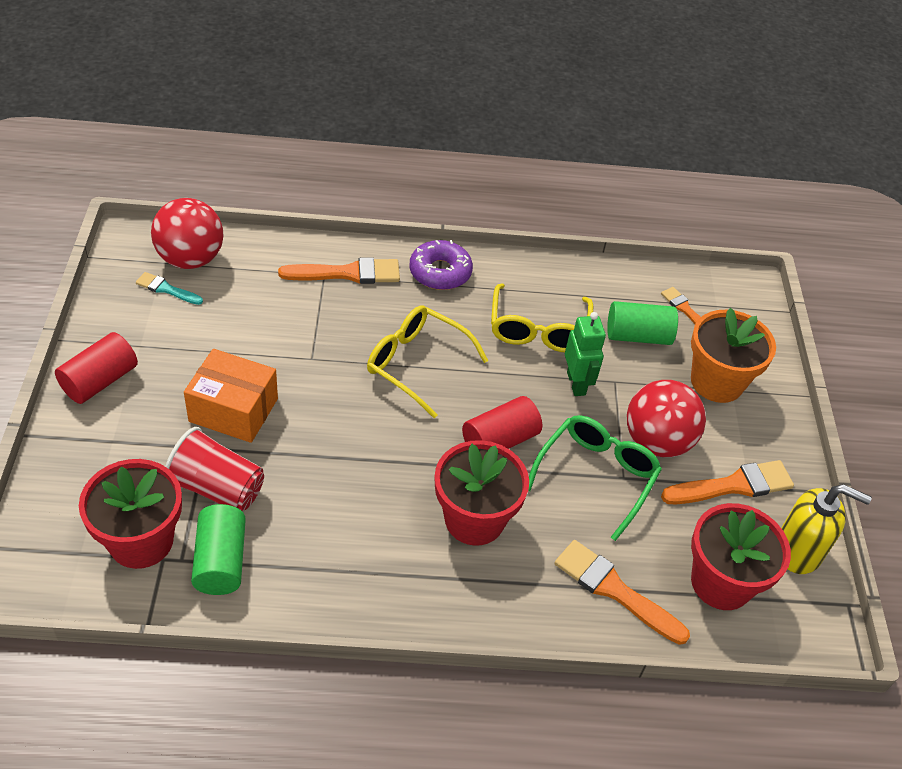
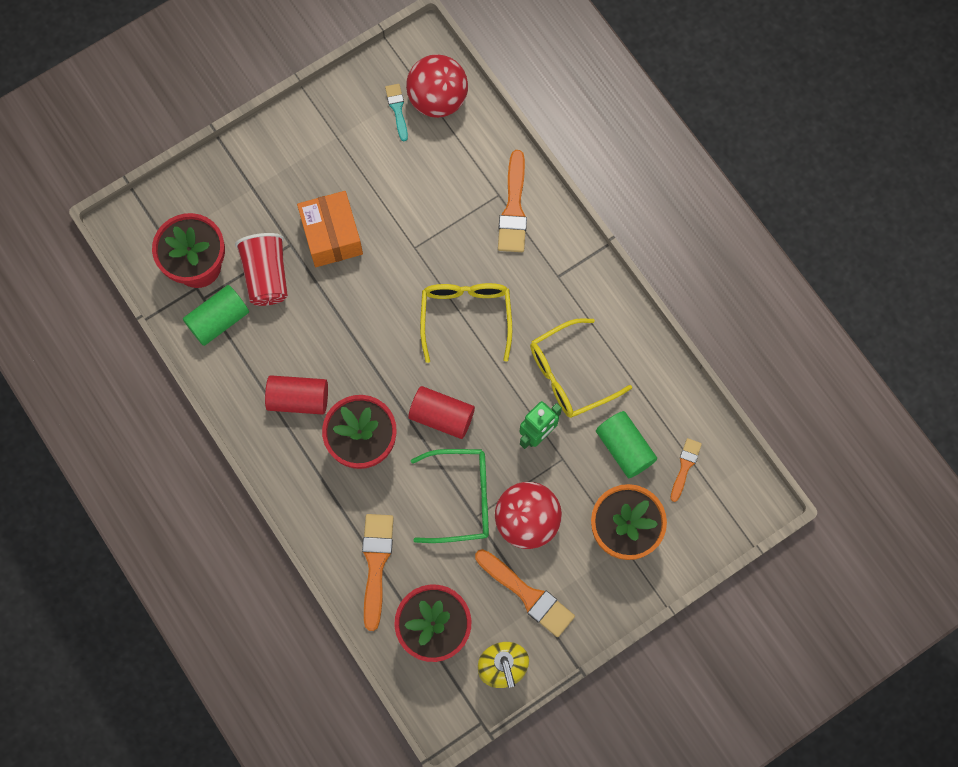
camera: 60 degrees right, 25 degrees up
(100, 381) = (290, 140): red cylinder -> red cylinder (298, 399)
(347, 273) = (513, 208): orange brush -> orange brush turned 45 degrees clockwise
(440, 272) = (570, 268): purple donut -> none

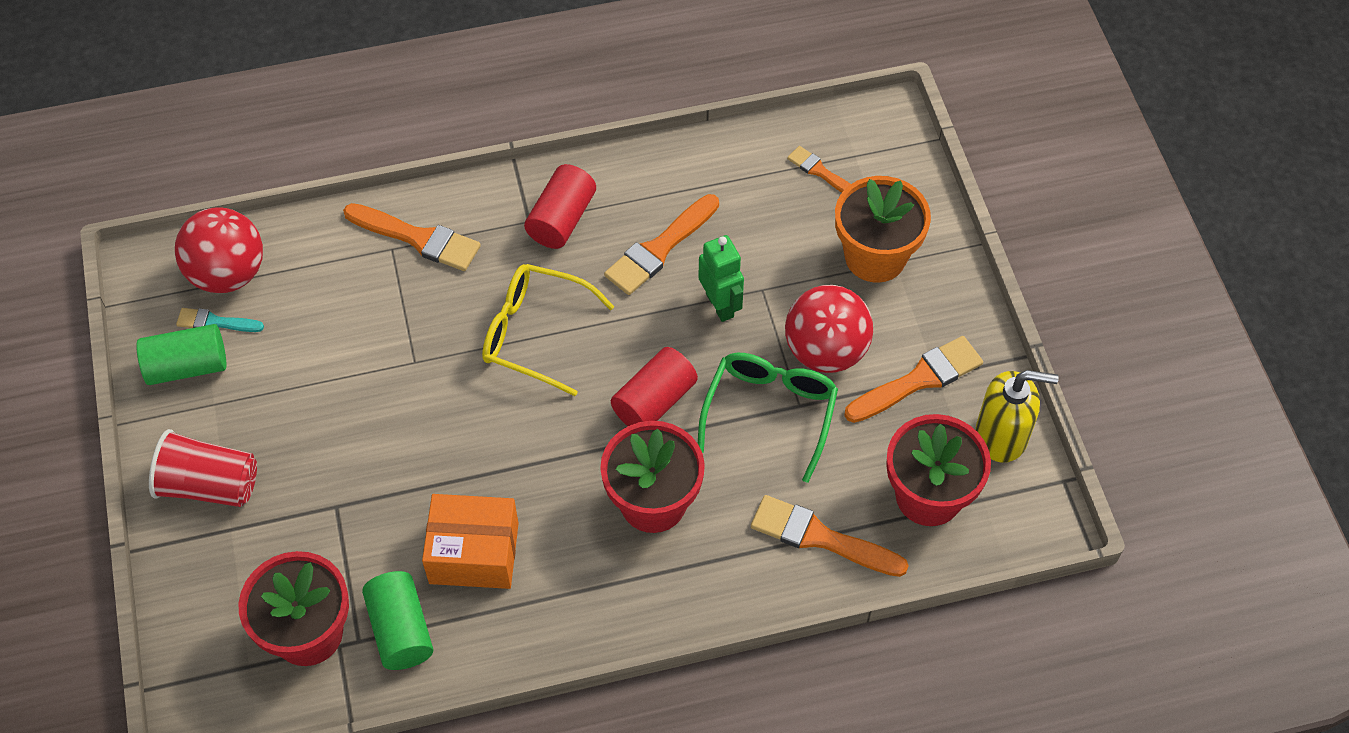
camera: 70 degrees left, 15 degrees down
(266, 276) = (366, 549): red cup -> red cup (209, 485)
(298, 399) = (558, 562): red cylinder -> red cylinder (561, 219)
(332, 236) = (350, 452): orange box -> orange box (474, 553)
(569, 375) = (659, 249): yellow glasses -> orange brush
(624, 448) = (774, 223): green cylinder -> green cylinder (187, 366)

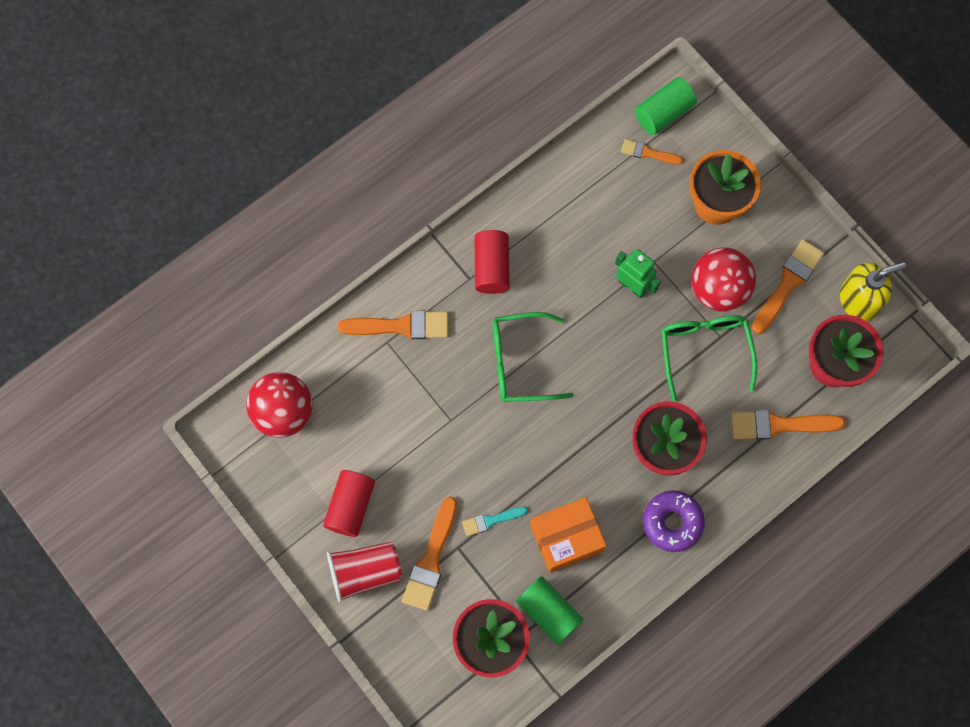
camera: 25 degrees left, 15 degrees up
(187, 366) = (297, 494): green cylinder -> green cylinder (663, 113)
(215, 322) = (297, 452): turquoise brush -> turquoise brush (491, 520)
(534, 333) = (520, 363): yellow glasses -> green glasses
(617, 593) = (672, 522): none -> purple donut
(654, 401) = (625, 376): red cylinder -> red cylinder (350, 506)
(659, 249) = (570, 261): orange brush -> orange brush (431, 559)

